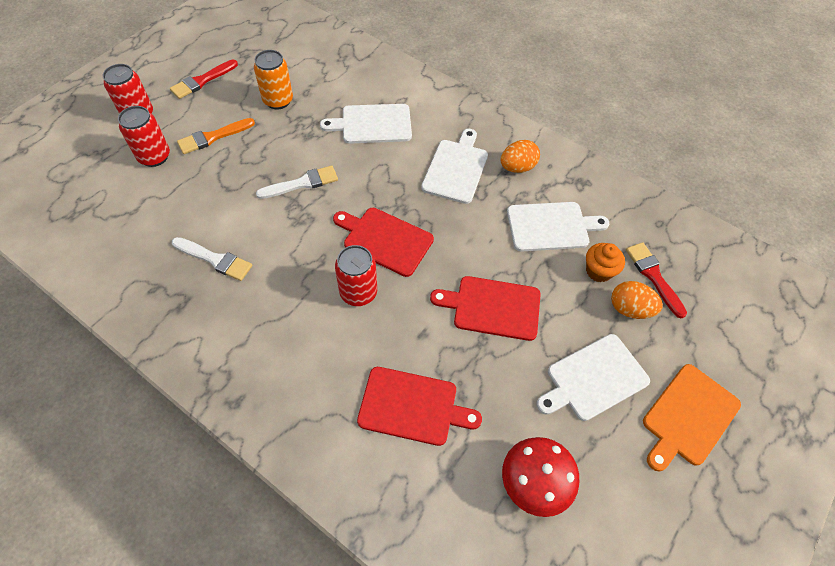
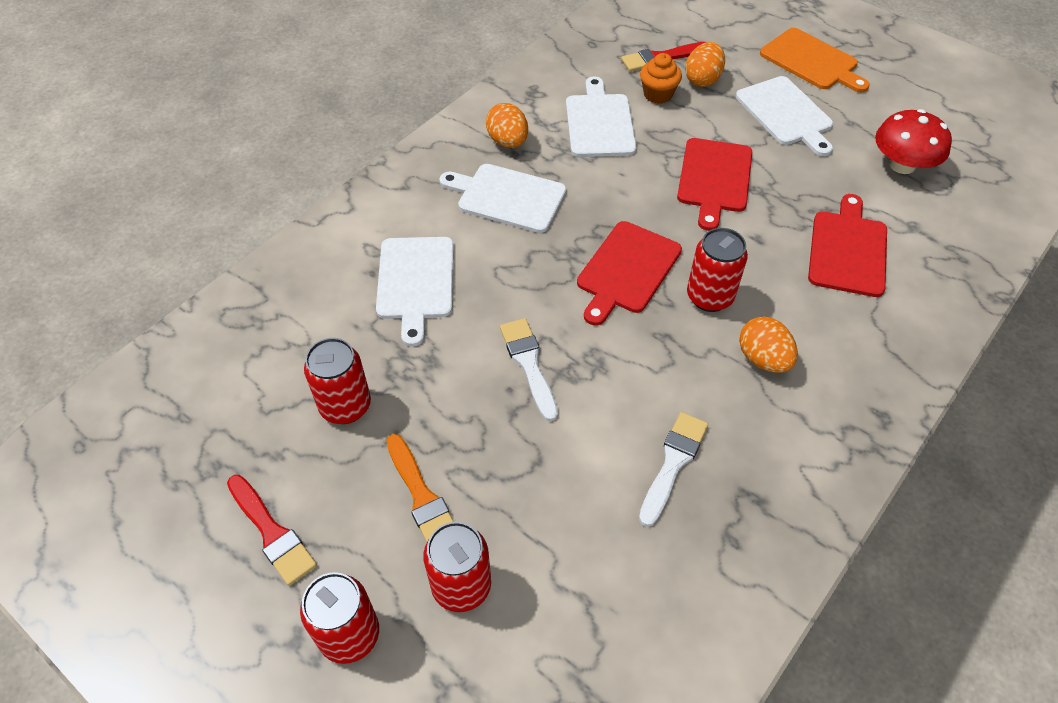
camera: 85 degrees left, 5 degrees down
(278, 100) = (345, 406): orange can -> red can
(296, 323) = (763, 359): none -> orange egg

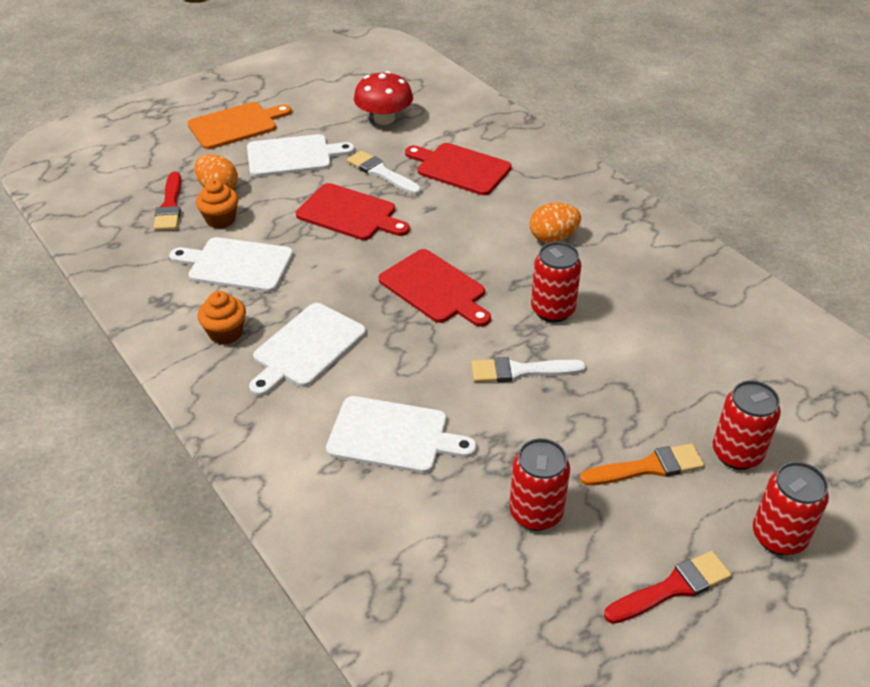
camera: 75 degrees left, 10 degrees down
(508, 142) = (226, 333): orange egg -> orange cupcake
(673, 463) = (639, 307): white brush -> white brush (381, 173)
(709, 297) = (482, 249): red can -> red can (552, 310)

